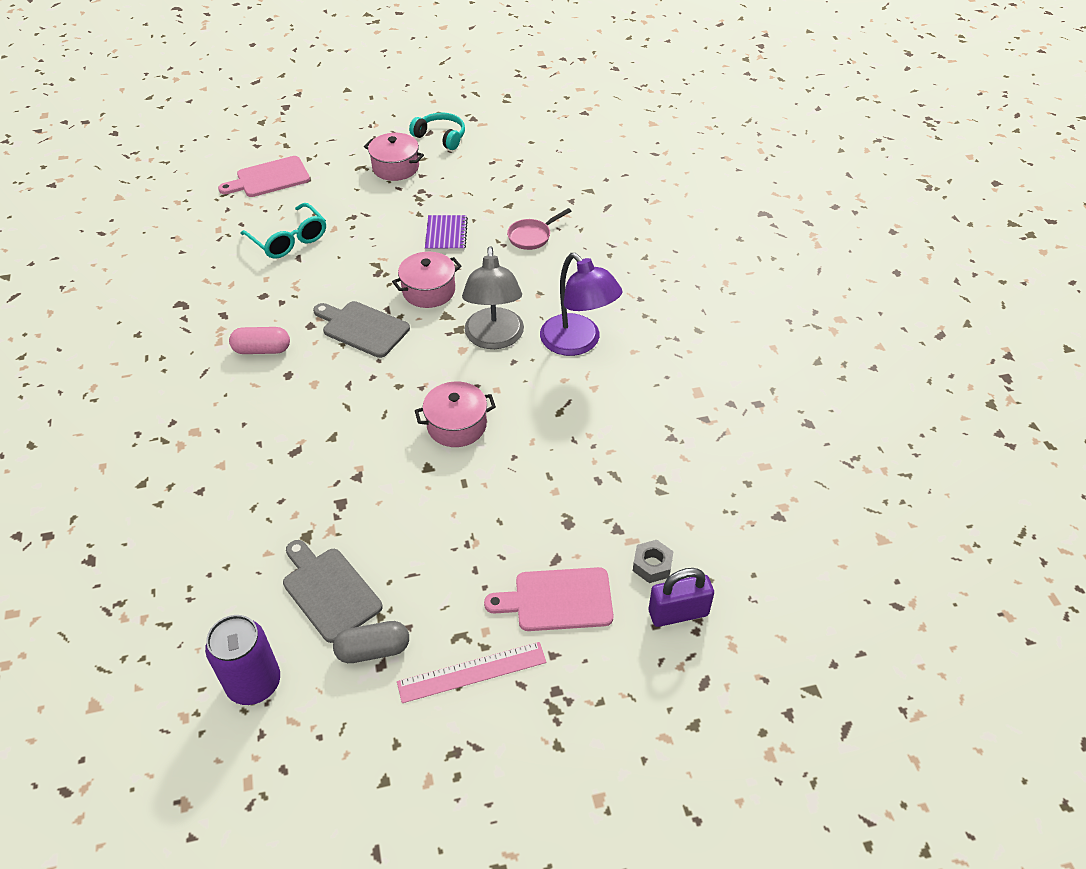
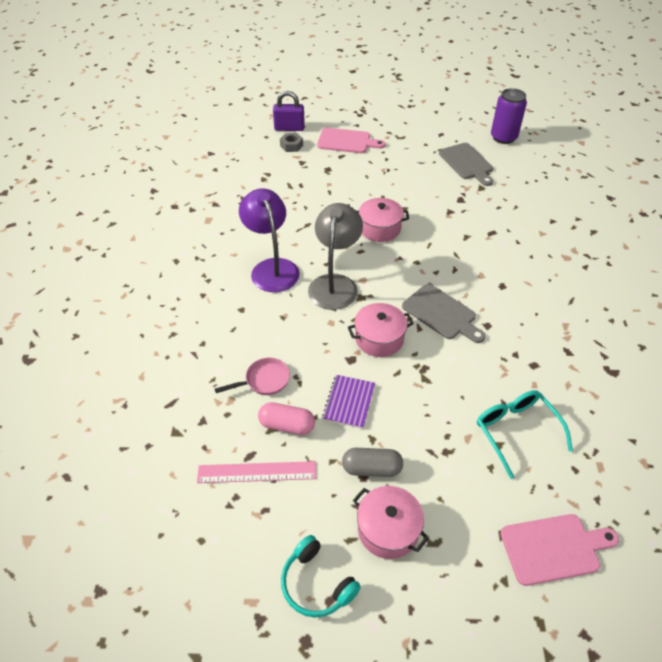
camera: 165 degrees left, 0 degrees up
(262, 350) = (526, 310): pink capsule -> pink capsule (287, 425)
(373, 650) = (444, 139): grey capsule -> grey capsule (372, 469)
(472, 672) = (397, 125): pink ruler -> pink ruler (257, 472)

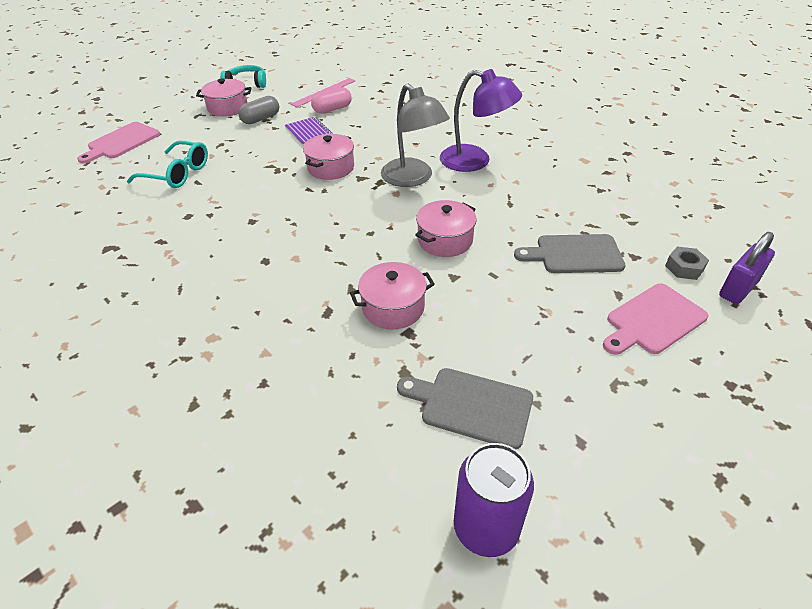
camera: 135 degrees right, 5 degrees down
(264, 380) = (374, 115): pink pan -> none
(441, 313) = (300, 207): grey cutting board -> grey cutting board (574, 254)
(455, 214) = (393, 307): none -> pink pot

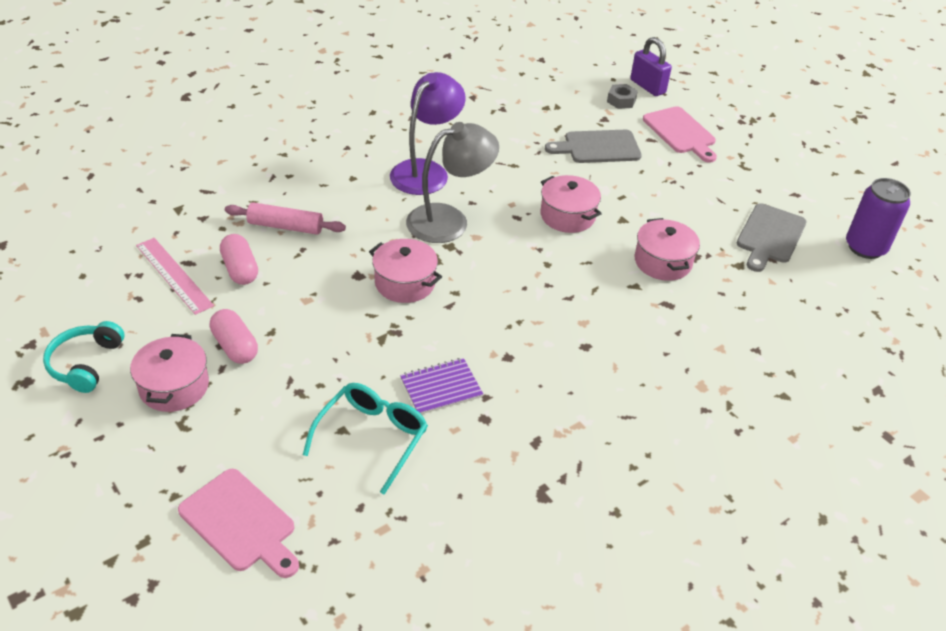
camera: 85 degrees left, 0 degrees up
(261, 119) = (235, 346): grey capsule -> pink capsule
(309, 132) = (302, 297): purple notebook -> purple notebook (441, 388)
(381, 117) = (285, 226): none -> pink rolling pin
(574, 254) = (598, 147): grey cutting board -> grey cutting board turned 75 degrees clockwise

